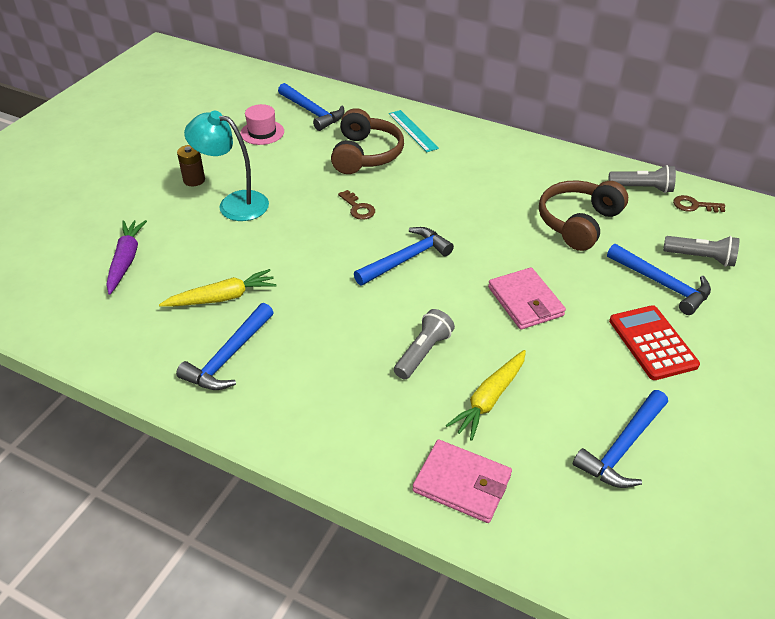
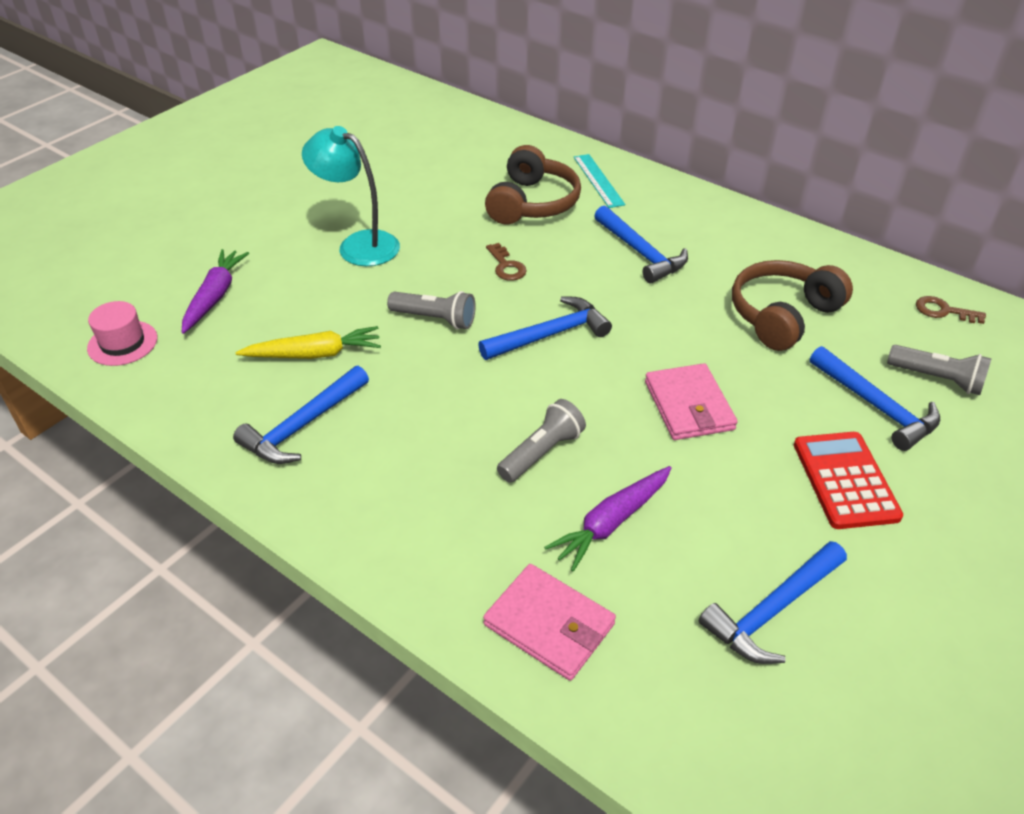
camera: 10 degrees right, 0 degrees up
(194, 180) = (319, 212): brown battery -> none
(262, 132) = (414, 165): pink hat -> pink hat (122, 343)
(312, 112) = (480, 146): blue hammer -> blue hammer (640, 252)
(489, 399) = (611, 523): yellow carrot -> purple carrot
(642, 188) = (878, 281): grey flashlight -> grey flashlight (435, 319)

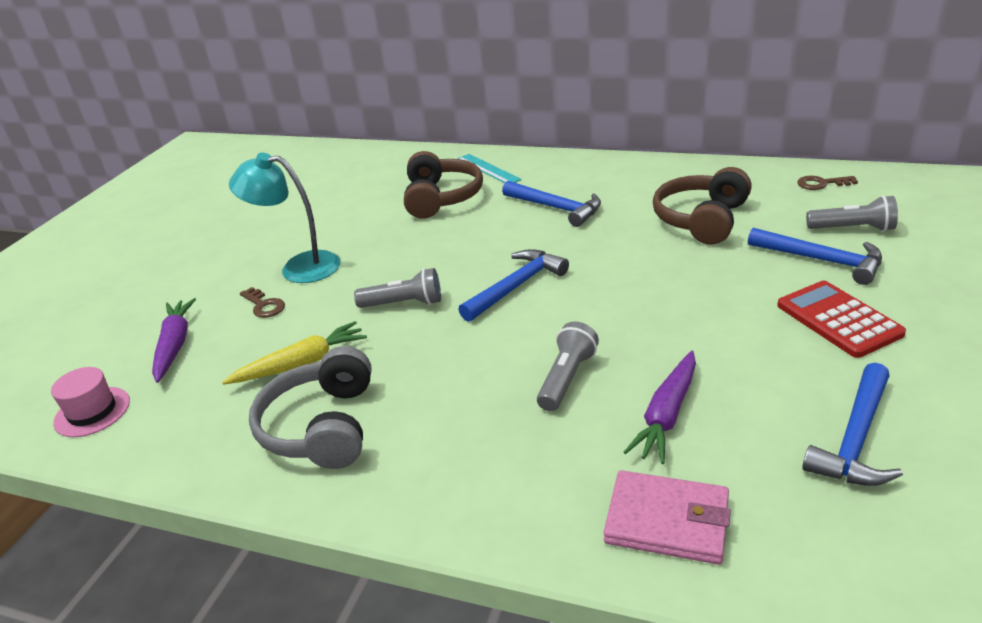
camera: 15 degrees left, 10 degrees down
(303, 425) = (322, 426): blue hammer -> grey headphones
(506, 266) = (446, 247): brown key -> brown key (264, 305)
(688, 406) = (671, 304): pink wallet -> none

